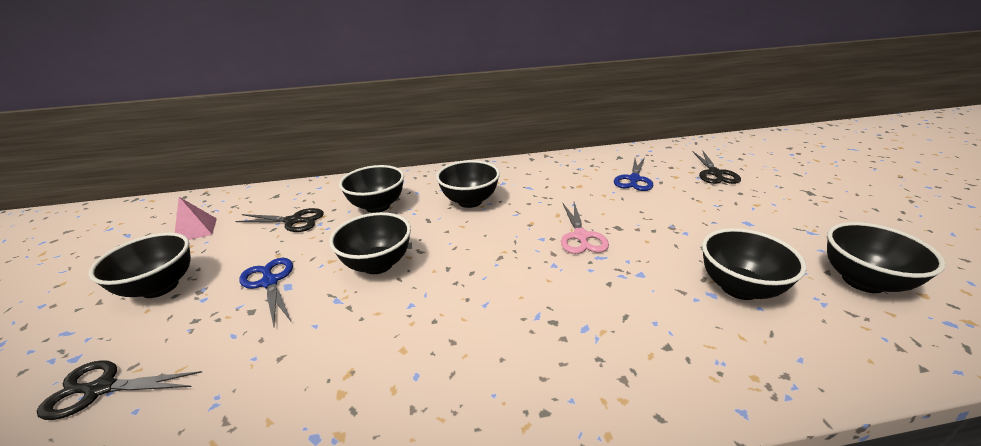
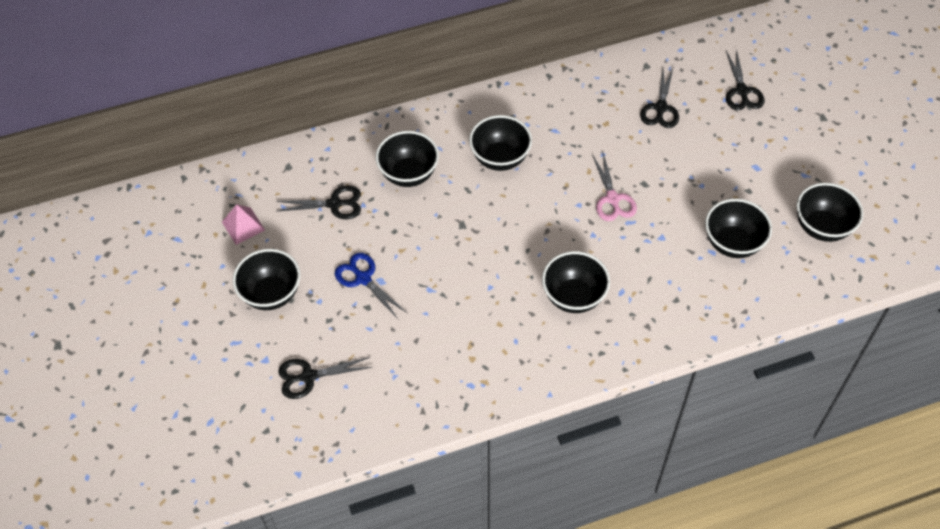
camera: 10 degrees left, 25 degrees up
(378, 264) = (445, 250): black bowl -> black bowl (573, 297)
(634, 179) = (661, 108): blue scissors -> black scissors

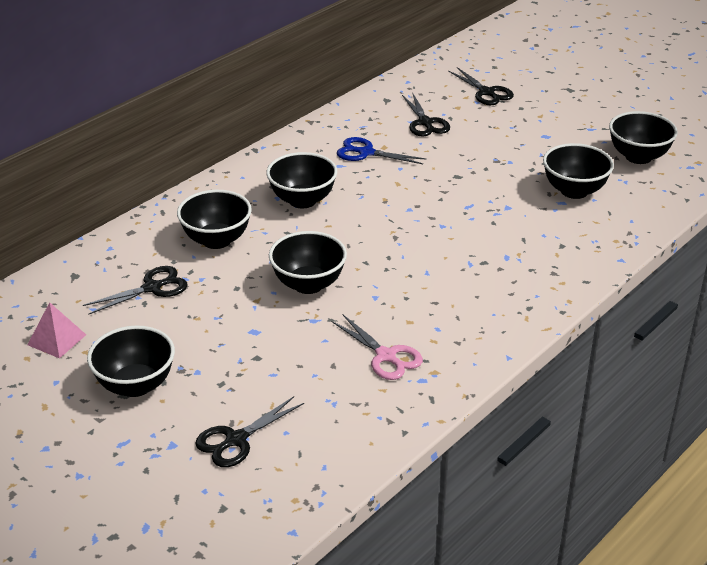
camera: 30 degrees left, 20 degrees down
(363, 278) = (233, 336): blue scissors -> blue scissors (366, 153)
(573, 297) = (465, 276): black bowl -> black bowl (308, 284)
(612, 199) = (437, 195): pink scissors -> pink scissors (386, 356)

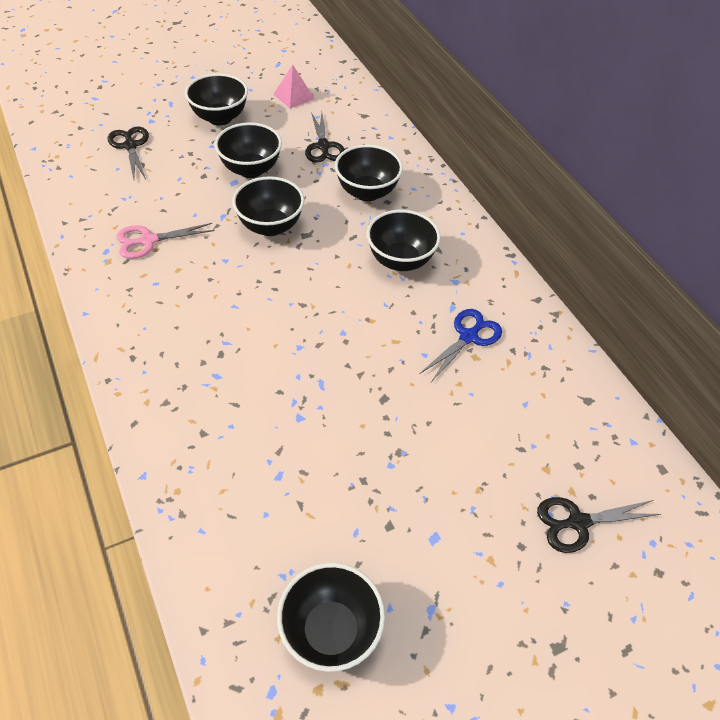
camera: 110 degrees right, 15 degrees up
(425, 123) = (516, 417): black scissors -> none
(574, 191) = (294, 501): black bowl -> black bowl (251, 169)

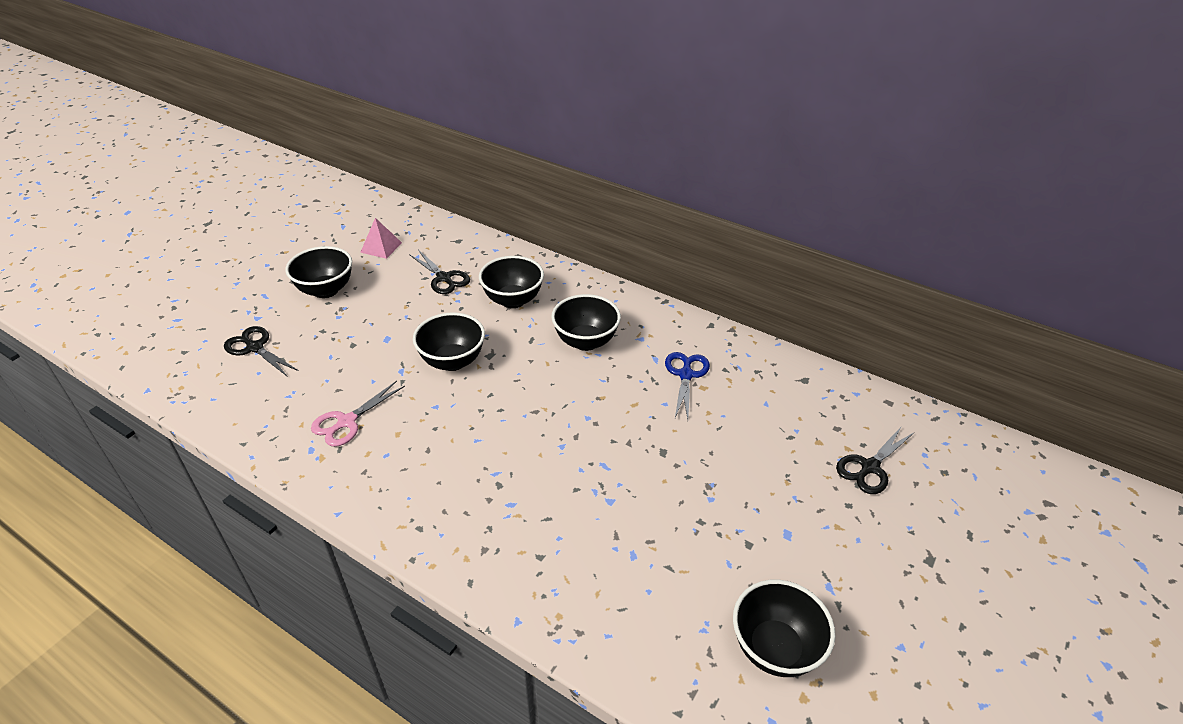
camera: 30 degrees left, 10 degrees down
(251, 169) = (394, 322): black bowl -> none

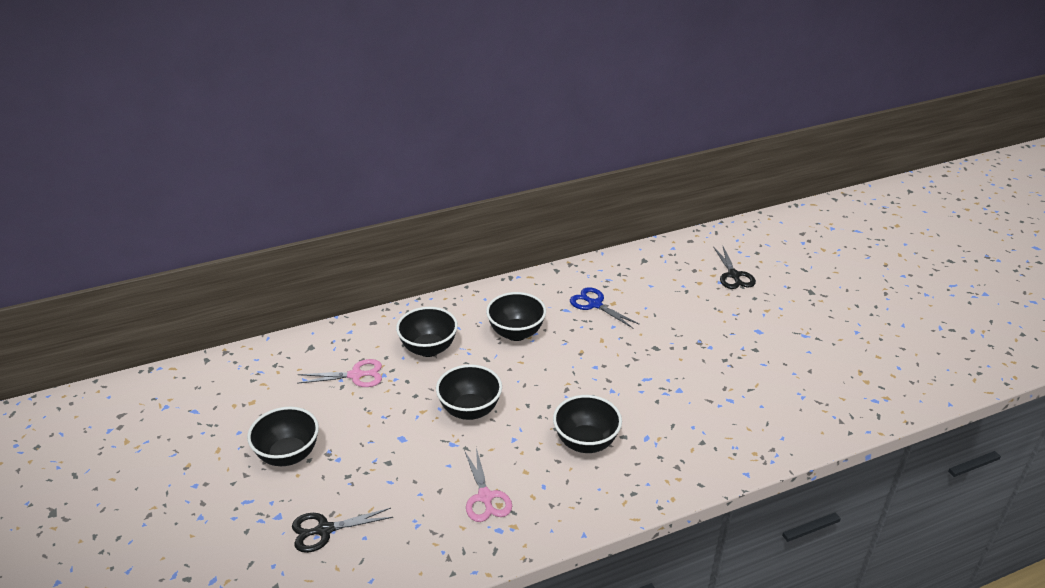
camera: 55 degrees left, 5 degrees down
(381, 247) = (263, 397): pink pyramid -> none
(444, 278) = (356, 375): black scissors -> pink scissors
(775, 648) = (831, 376): black bowl -> black bowl (586, 442)

